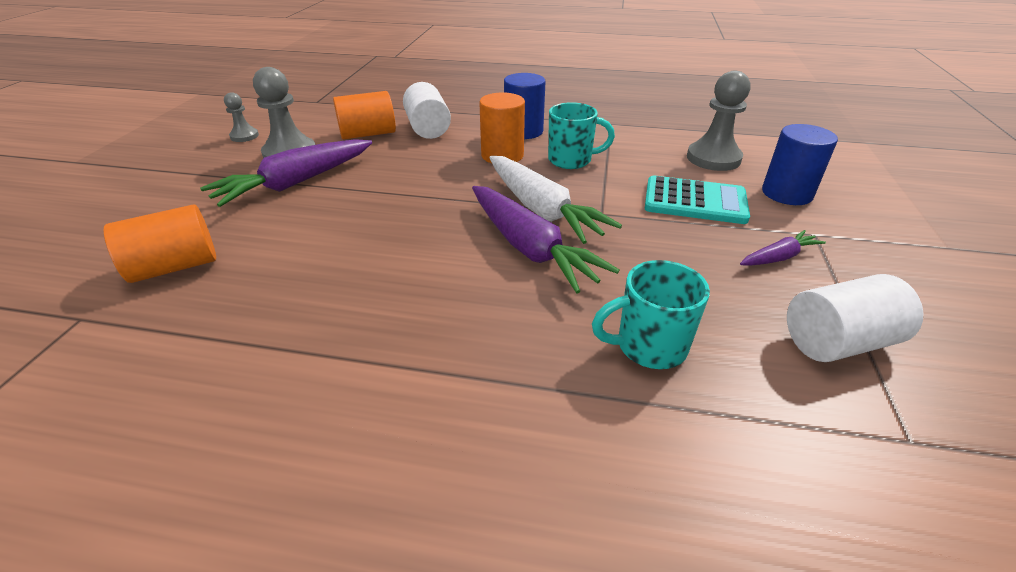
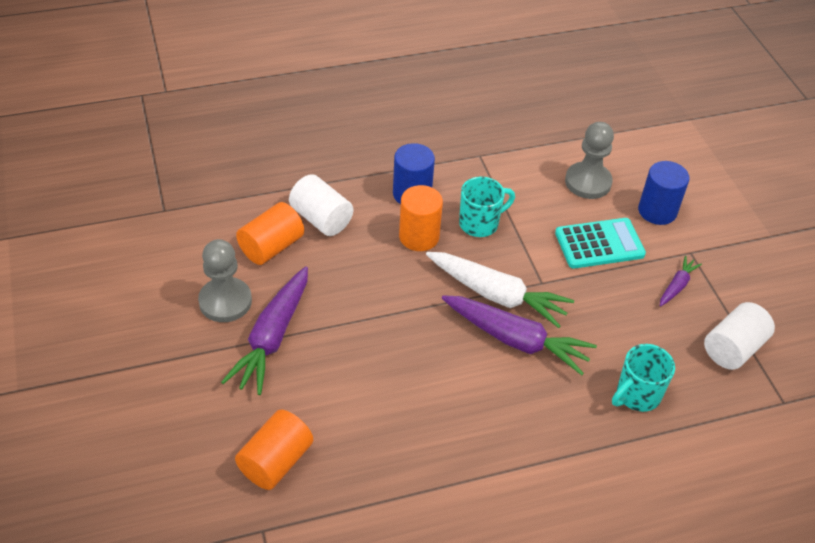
camera: 30 degrees left, 10 degrees up
(244, 136) = (150, 292): grey pawn -> none

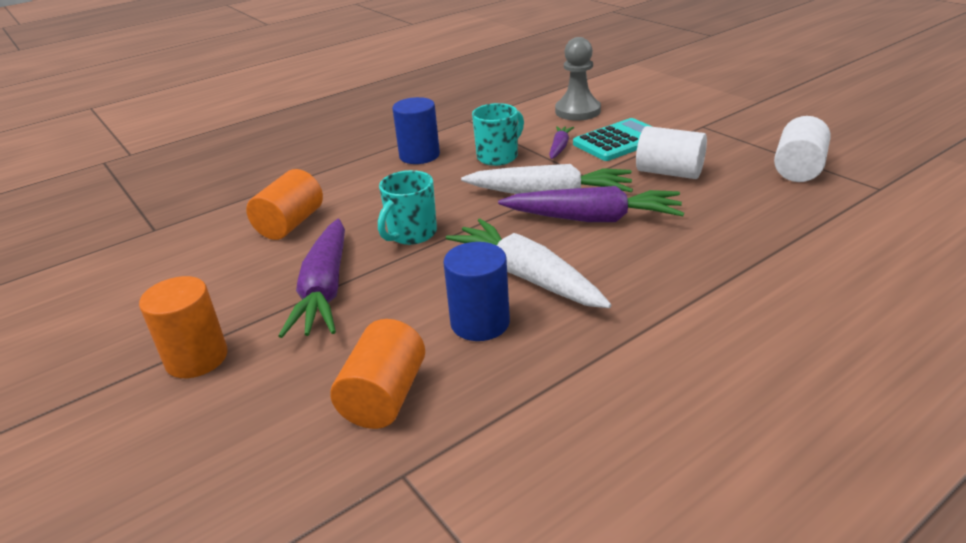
camera: 15 degrees left, 15 degrees down
(225, 301) = (254, 277): grey pawn -> none
(321, 219) = (335, 192): white cylinder -> white cylinder (669, 172)
(419, 236) = (444, 179): orange cylinder -> orange cylinder (196, 358)
(428, 386) = (527, 277): none -> white carrot
(637, 395) = (744, 222): turquoise mug -> turquoise mug (411, 234)
(657, 211) = (652, 112): blue cylinder -> blue cylinder (480, 323)
(677, 286) = (710, 147): purple carrot -> purple carrot (559, 147)

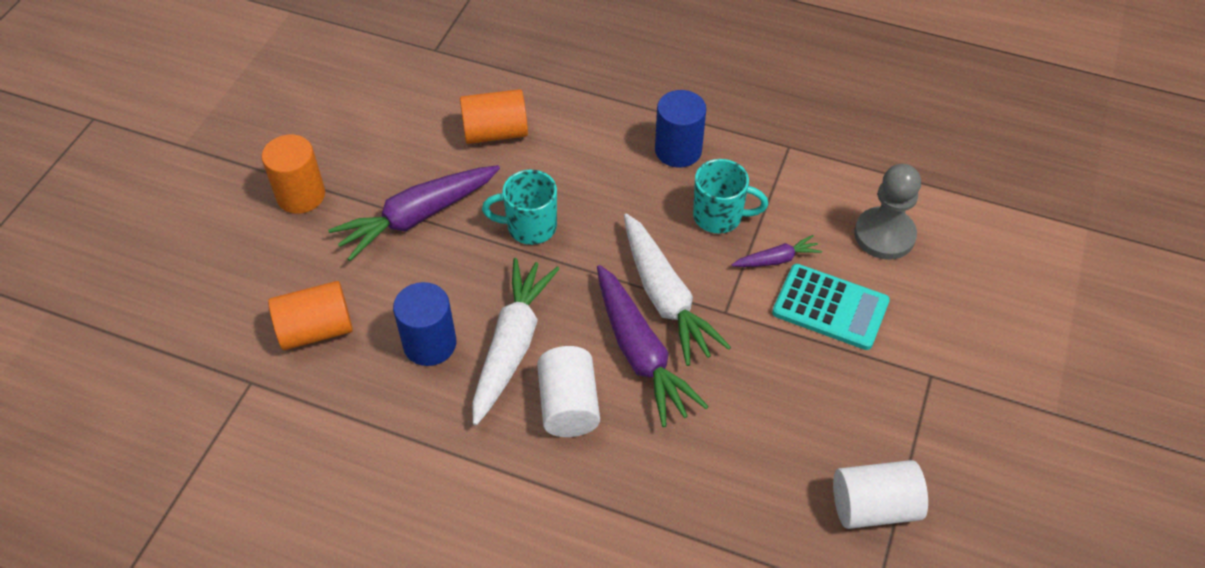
camera: 55 degrees right, 20 degrees up
(669, 172) = (782, 383): white cylinder -> white cylinder (569, 405)

